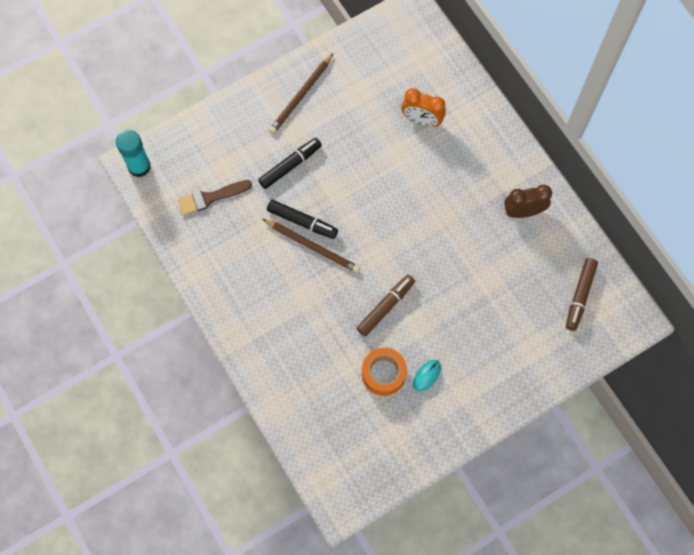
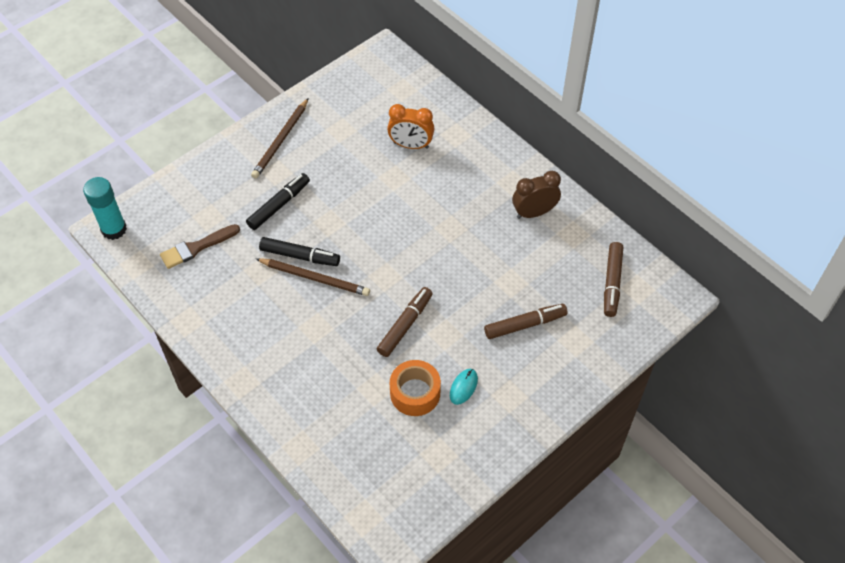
camera: 10 degrees left, 15 degrees down
(492, 324) = (525, 325): none -> brown marker

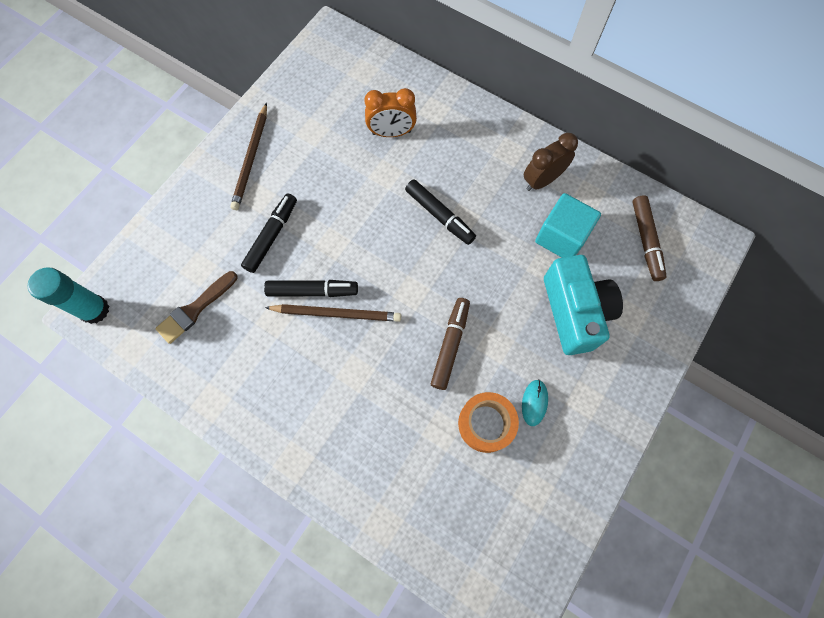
camera: 15 degrees left, 15 degrees up
(431, 221) = (439, 215): none -> black marker
(525, 325) = (574, 312): brown marker -> turquoise camera
(535, 262) = (561, 237): none -> turquoise cube

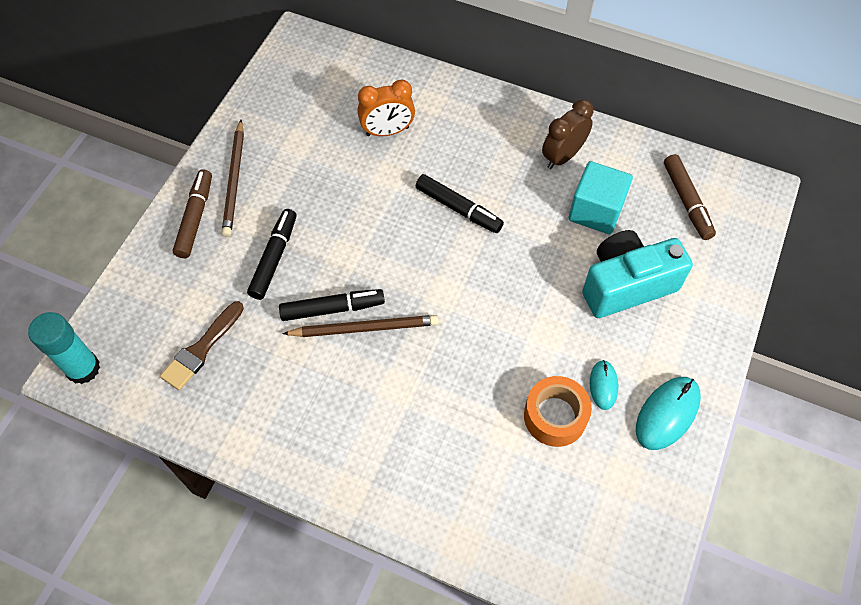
camera: 10 degrees left, 10 degrees down
(450, 345) = (498, 341): brown marker -> brown marker (195, 218)
(574, 312) = (626, 285): turquoise camera -> turquoise camera turned 90 degrees counterclockwise
(586, 439) = (667, 414): none -> turquoise mouse

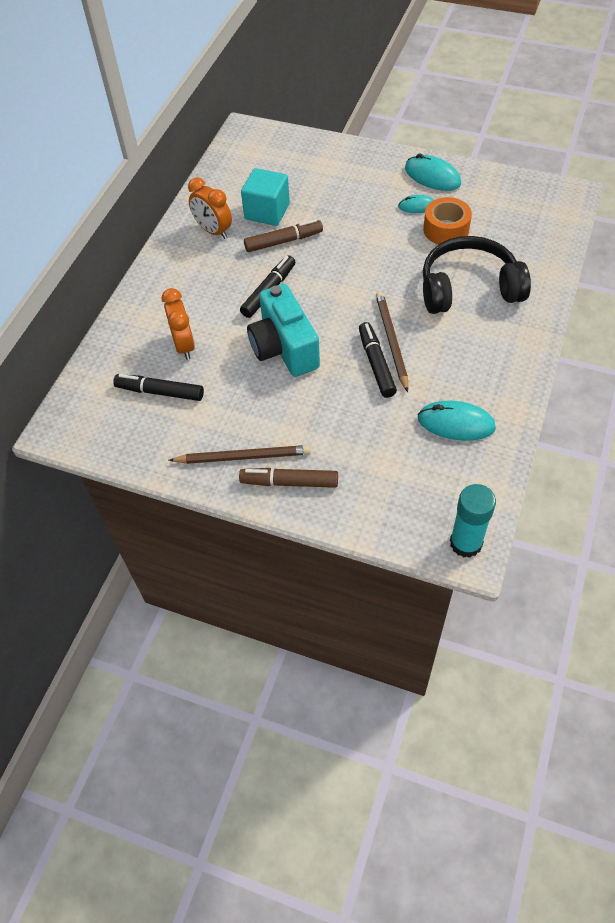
camera: 90 degrees left, 5 degrees down
(201, 349) = (429, 452): brown brush -> none
(233, 381) = (456, 423): none -> turquoise mouse
(274, 258) = (329, 412): black marker -> black marker (160, 392)
(442, 428) = (468, 288): none -> black headphones
(562, 156) = (213, 231): brown clock -> orange clock
(626, 285) = (333, 195): turquoise camera -> turquoise camera (284, 348)
(686, 201) = (256, 165): brown marker -> brown marker (283, 241)

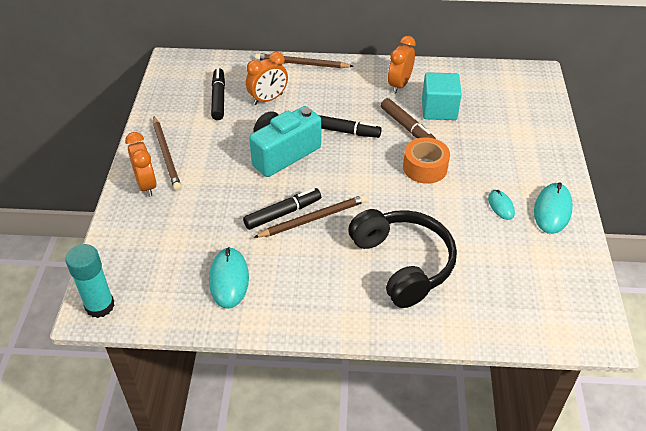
camera: 70 degrees right, 10 degrees down
(132, 303) = (301, 64): none -> brown pencil
(289, 482) = (146, 185): brown marker -> orange clock
(446, 229) = (478, 233): orange tape -> orange tape (425, 168)

